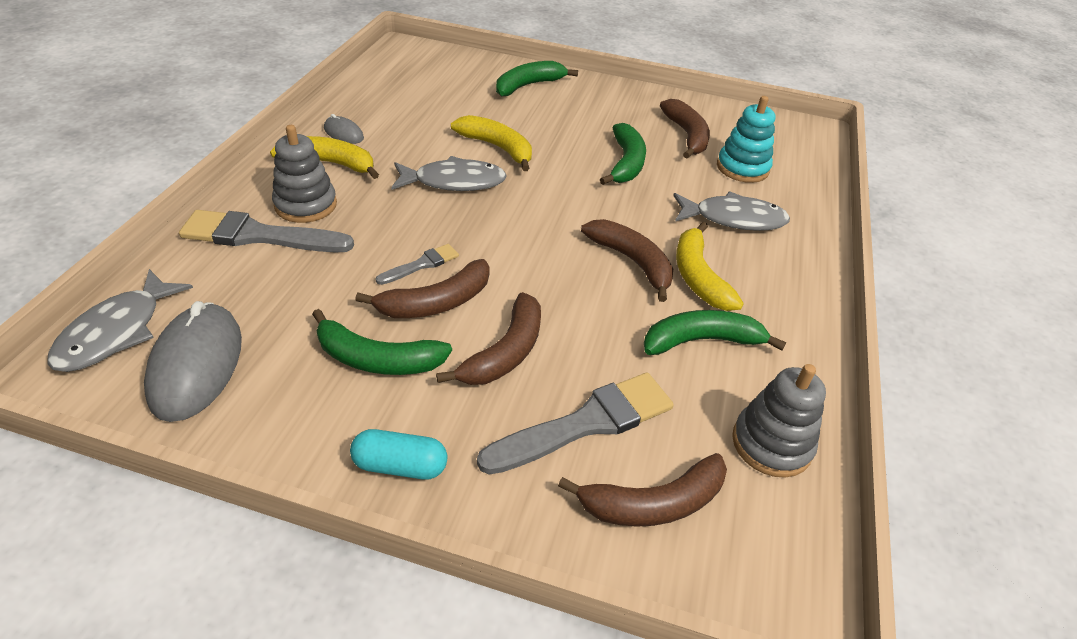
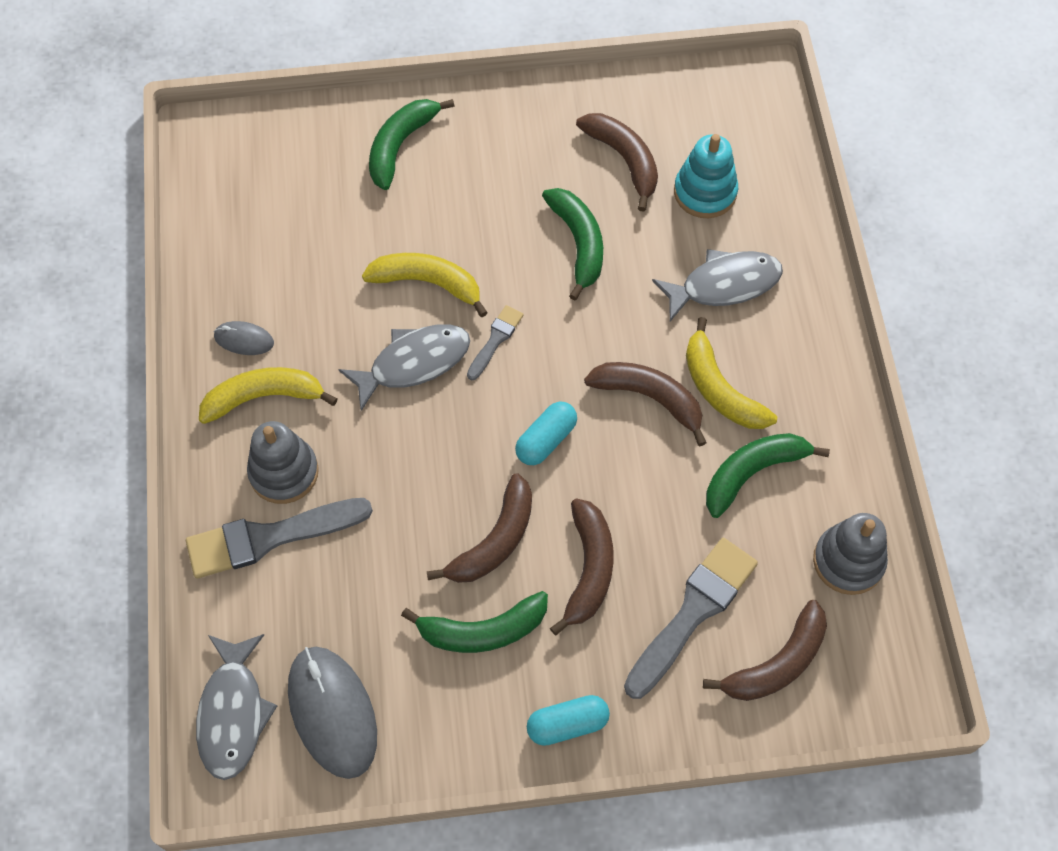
camera: 20 degrees left, 20 degrees up
(421, 264) = (452, 499): grey brush -> grey brush (495, 340)
(526, 257) = (546, 440): none -> turquoise capsule

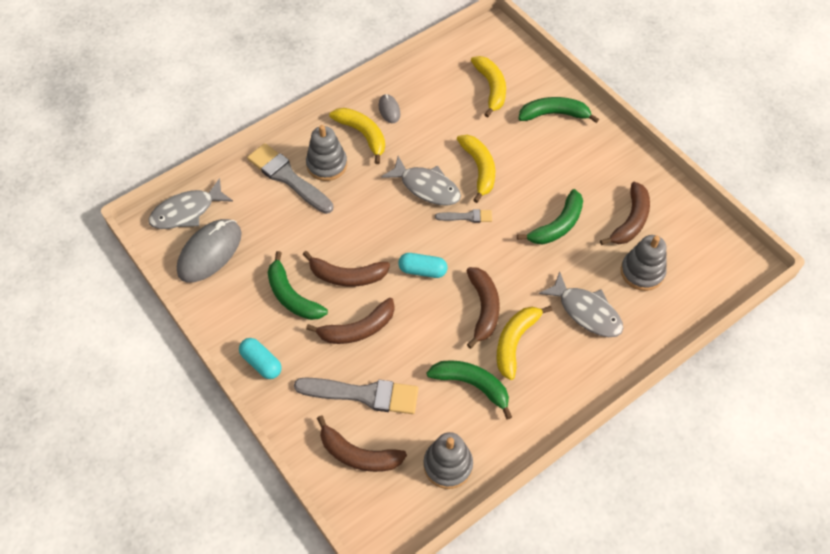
camera: 60 degrees right, 5 degrees down
(301, 193) = (491, 88): none -> yellow banana
(705, 192) = (642, 272): turquoise stacking toy -> grey stacking toy

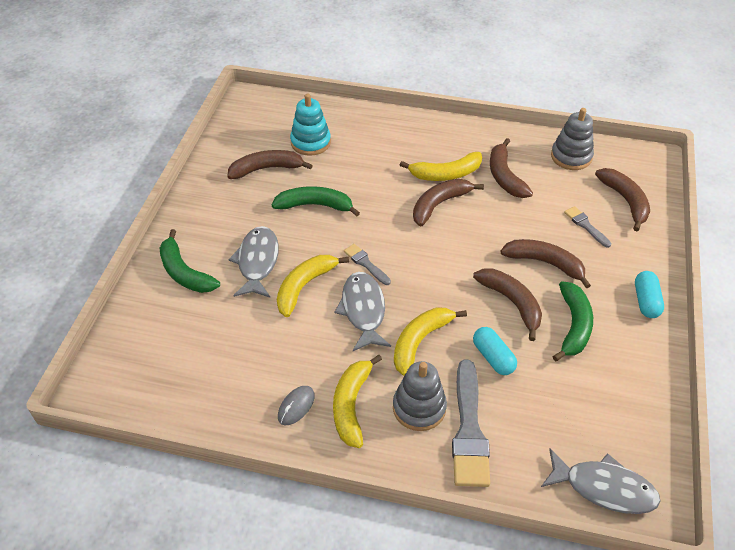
camera: 130 degrees left, 10 degrees down
(210, 252) = (615, 424): grey mouse -> none
(363, 394) = (586, 226): grey brush -> grey brush, size x0.51
(422, 270) = (449, 259): turquoise capsule -> turquoise capsule (493, 357)
(472, 385) = (504, 176): green banana -> brown banana
(491, 88) = (188, 339): yellow banana -> yellow banana (420, 341)
(586, 311) = (377, 153): grey fish -> grey fish (257, 262)
(642, 272) = (310, 142): grey stacking toy -> turquoise stacking toy

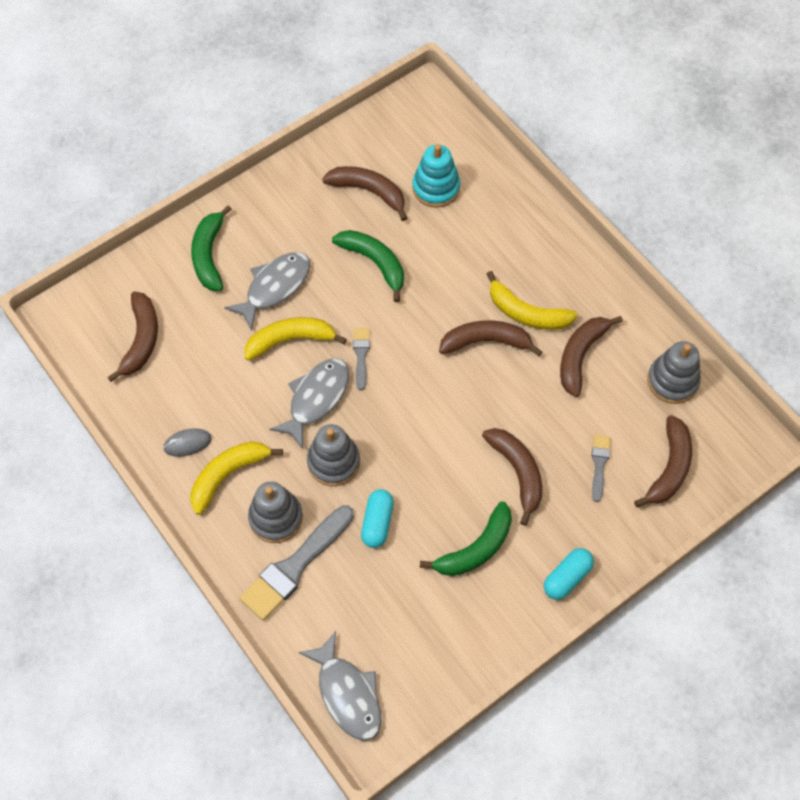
camera: 40 degrees right, 15 degrees up
(420, 341) = (333, 462): yellow banana -> grey stacking toy
(512, 303) = (446, 487): brown banana -> brown banana (141, 340)

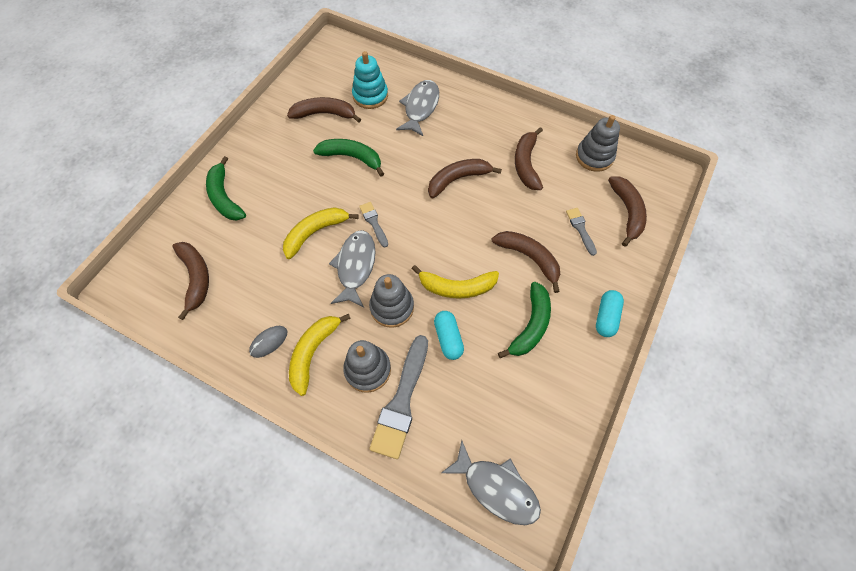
camera: 25 degrees left, 0 degrees up
(274, 287) = (286, 201): grey fish -> grey fish (420, 107)
(526, 313) = (474, 151): yellow banana -> yellow banana (456, 287)

